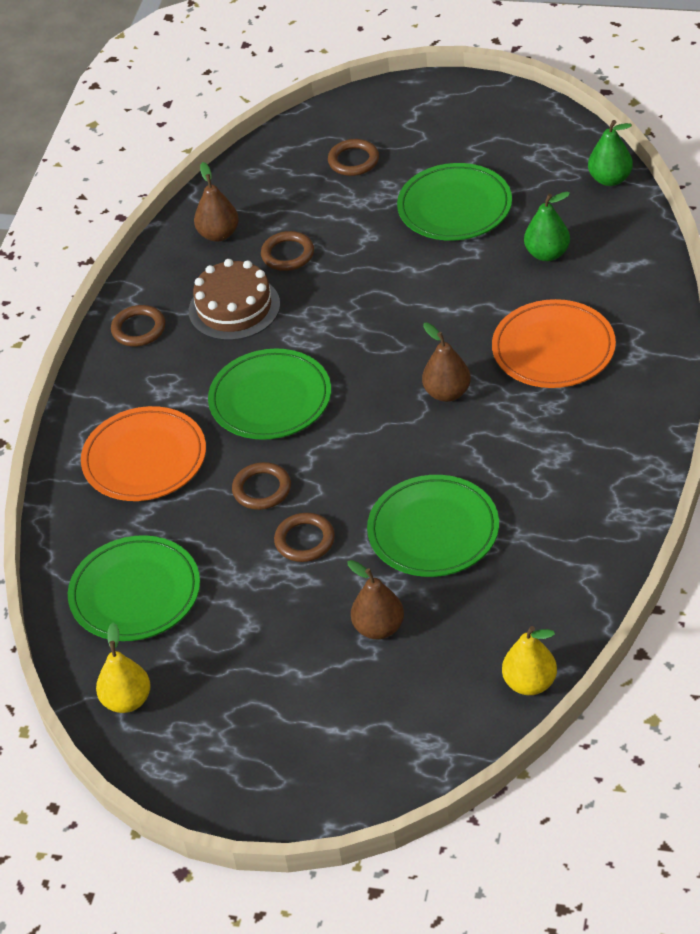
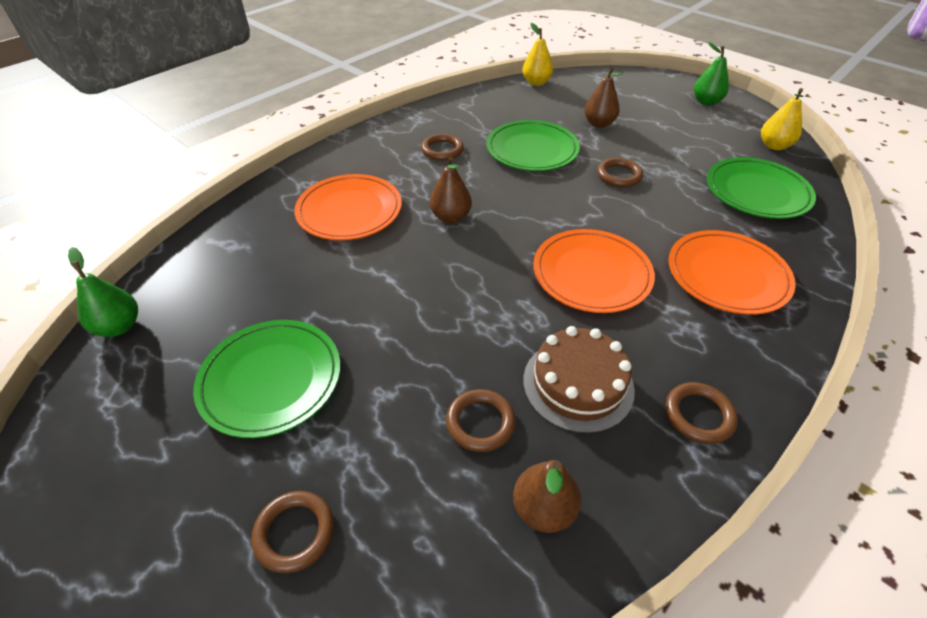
camera: 155 degrees left, 0 degrees up
(262, 489) = (634, 215): brown ring -> brown ring (442, 150)
(270, 399) = (591, 274): green plate -> orange plate
(547, 253) = (261, 284): green pear -> green pear (706, 102)

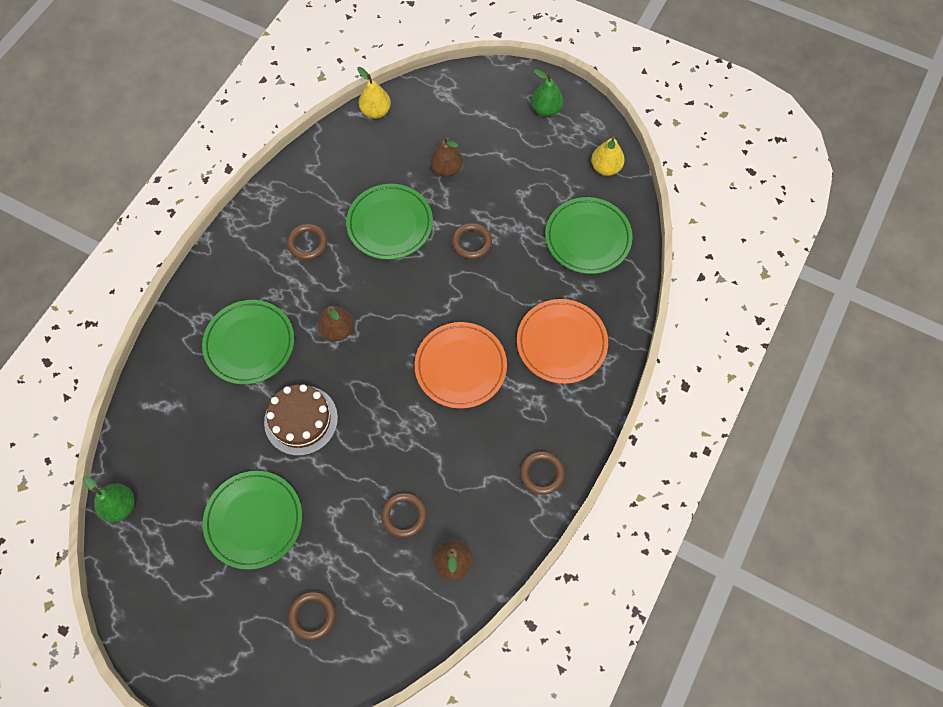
camera: 15 degrees left, 20 degrees up
(349, 211) = (249, 344): orange plate -> green plate
(578, 384) = (462, 469): brown cake -> brown cake (301, 420)

